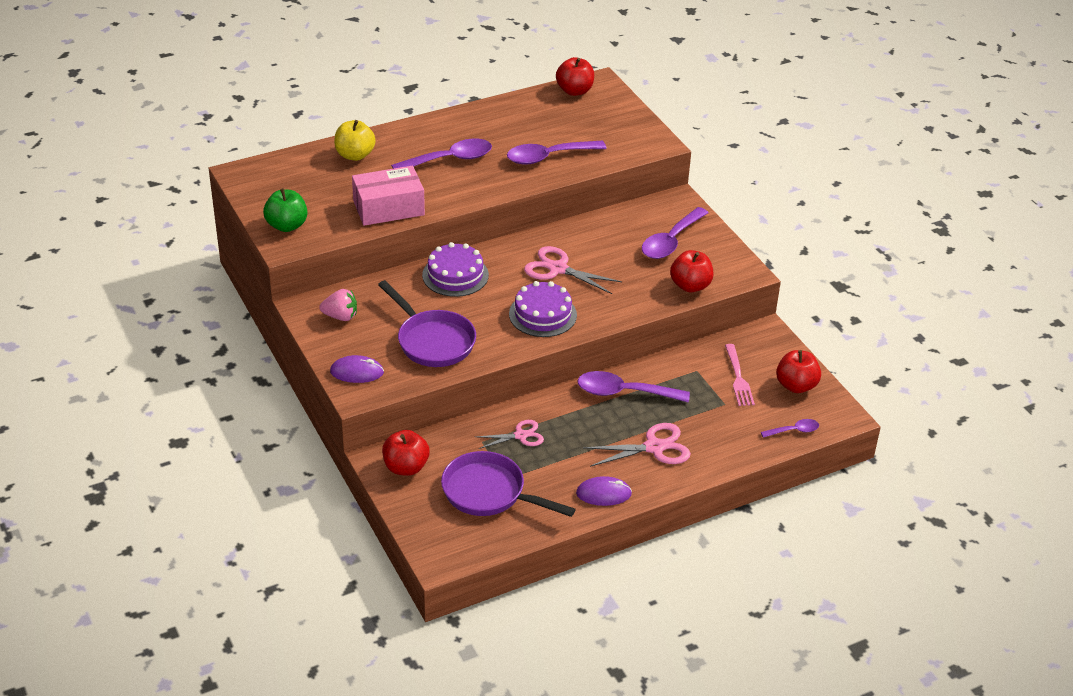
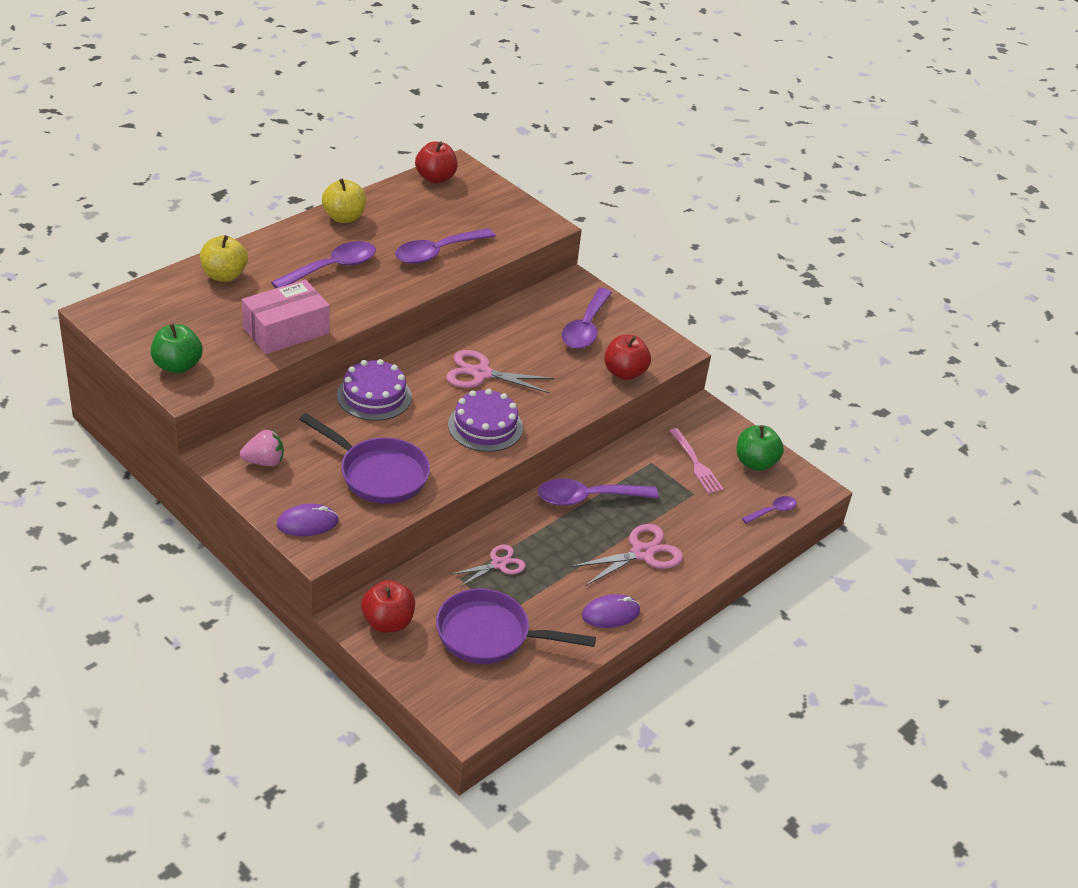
camera: 20 degrees left, 0 degrees up
(478, 117) = (344, 217): none -> yellow apple
(796, 386) = (755, 463): red apple -> green apple

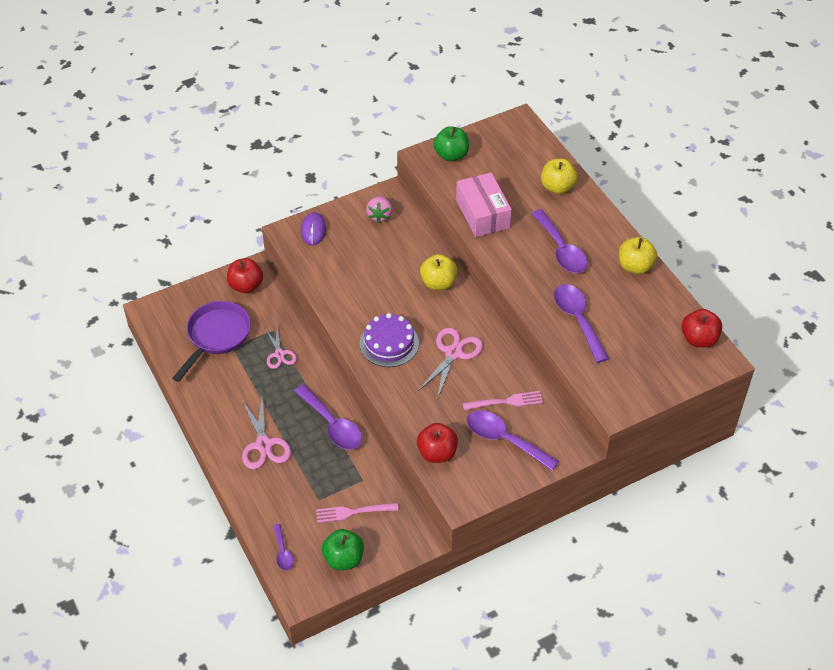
camera: 110 degrees right, 10 degrees up
(374, 396) = (438, 283): purple cake -> yellow apple
(378, 474) = (351, 273): purple pan -> none
(535, 330) = (505, 402): none -> pink fork
(588, 498) = (332, 425): purple spoon -> purple spoon turned 135 degrees clockwise
(610, 614) = (211, 409): purple mouse -> none

